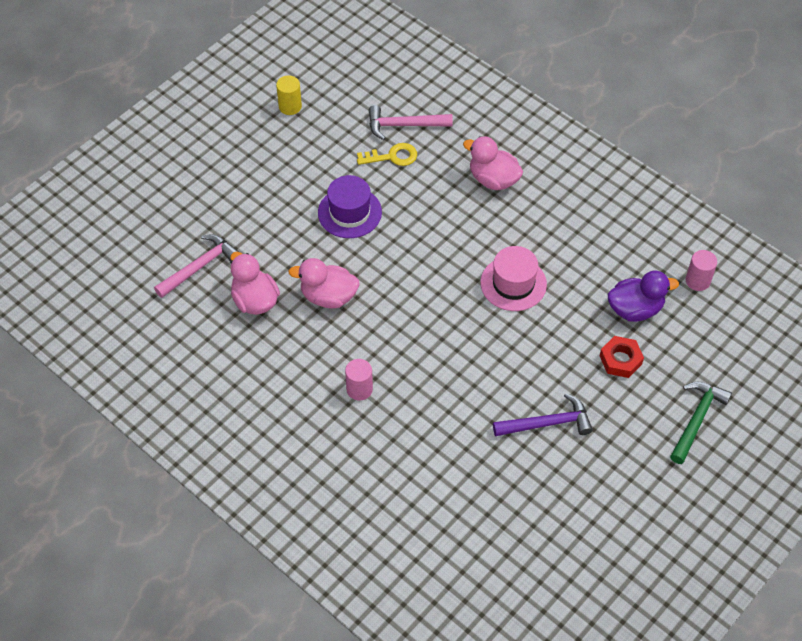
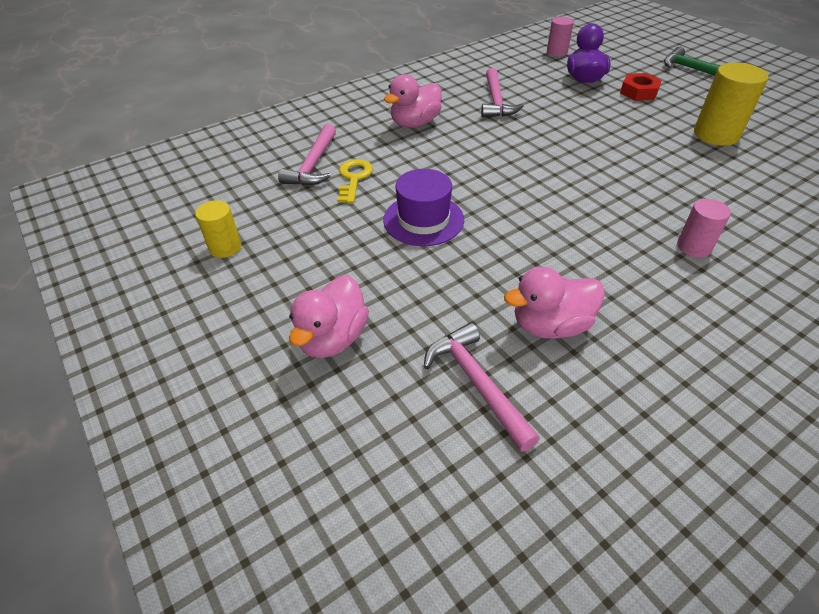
camera: 75 degrees left, 10 degrees down
(328, 296) = (551, 254): pink duck -> pink duck (332, 338)
(513, 283) = (548, 130): pink hat -> none
(547, 423) = (716, 134): purple hammer -> yellow cylinder
(556, 236) = (496, 101): none -> pink hammer

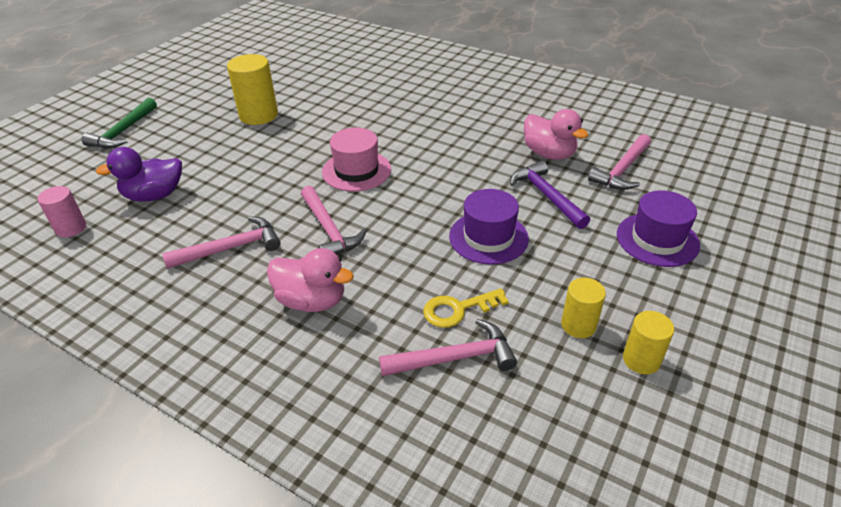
camera: 115 degrees left, 5 degrees down
(285, 230) = (578, 325): none -> yellow cylinder
(332, 338) = (657, 239): pink duck -> purple hat
(463, 284) = (546, 196): none -> purple hammer
(491, 142) = (329, 230): none -> pink hammer
(578, 171) = (356, 171): none -> pink hat
(639, 92) = (182, 158): red nut -> none
(694, 247) = (424, 114): pink cylinder -> none

